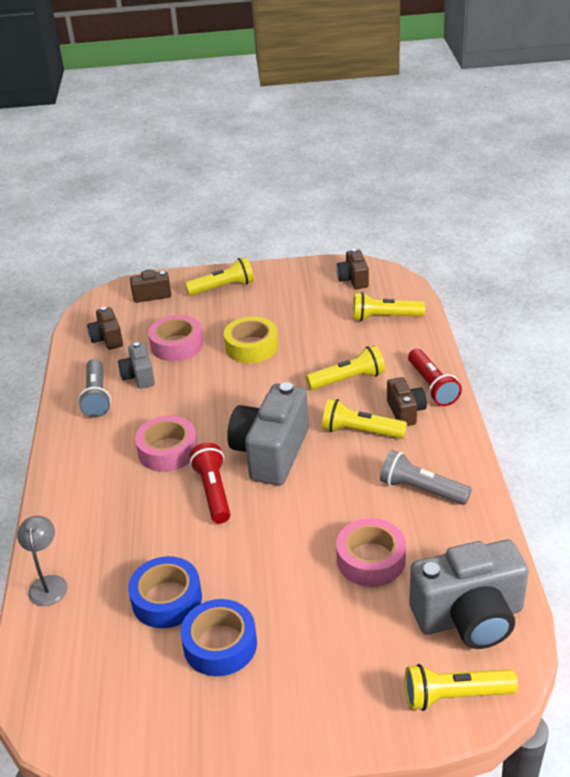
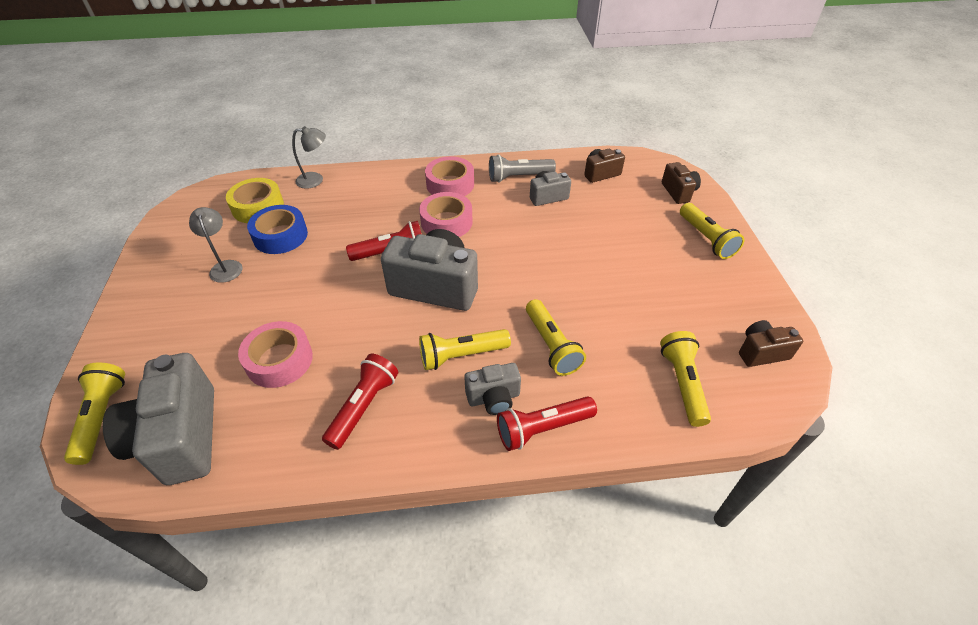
camera: 85 degrees right, 10 degrees up
(177, 345) = (598, 215): pink tape -> pink tape (450, 184)
(220, 644) = (225, 266): blue tape -> grey lamp
(251, 347) = (602, 266): yellow tape -> yellow tape (258, 207)
(360, 431) = (462, 355): yellow flashlight -> yellow flashlight turned 120 degrees counterclockwise
(405, 412) = (493, 398): brown camera -> grey camera
(421, 490) = (363, 407): grey flashlight -> red flashlight

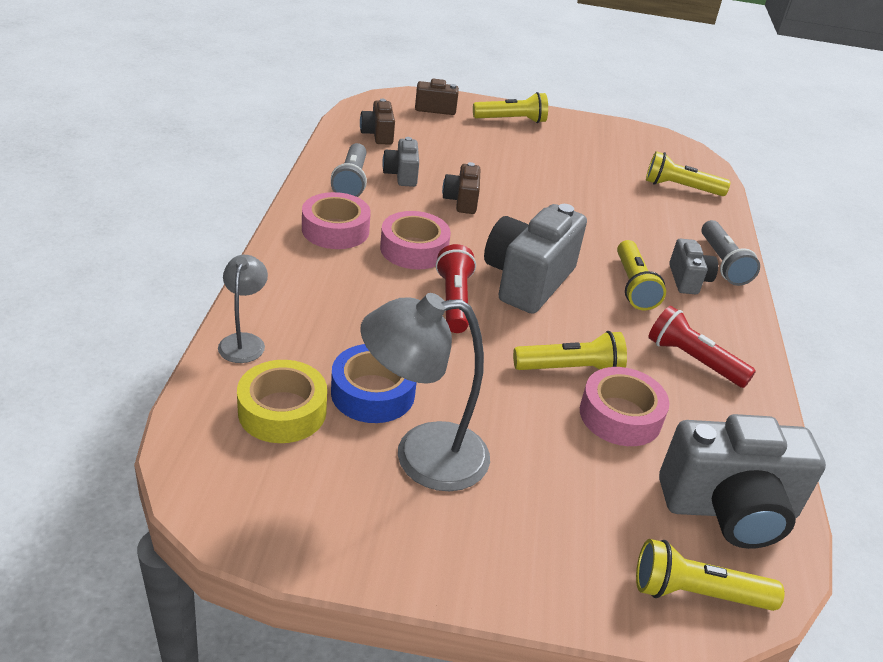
camera: 80 degrees left, 10 degrees down
(225, 266) = (422, 457): grey lamp -> grey lamp, size x1.83
(543, 428) = (722, 263): red flashlight -> grey flashlight
(551, 345) = (629, 234): yellow flashlight -> yellow flashlight (570, 369)
(761, 352) = (653, 147): brown camera -> brown camera (461, 201)

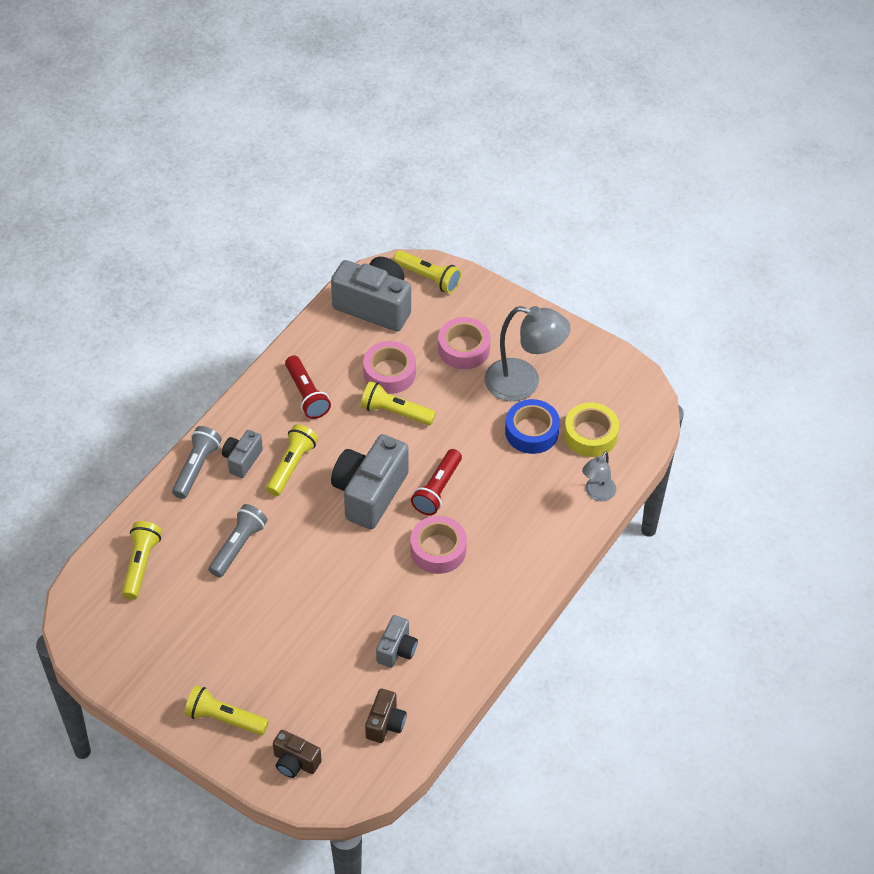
camera: 150 degrees left, 15 degrees up
(335, 230) = (490, 589): pink tape -> pink tape (464, 348)
(351, 181) = (448, 651): grey flashlight -> grey flashlight (238, 546)
(461, 201) = (363, 598): brown camera -> none
(528, 281) = (369, 493): grey camera -> grey camera turned 150 degrees clockwise
(680, 188) = (140, 565): yellow flashlight -> yellow flashlight turned 120 degrees counterclockwise

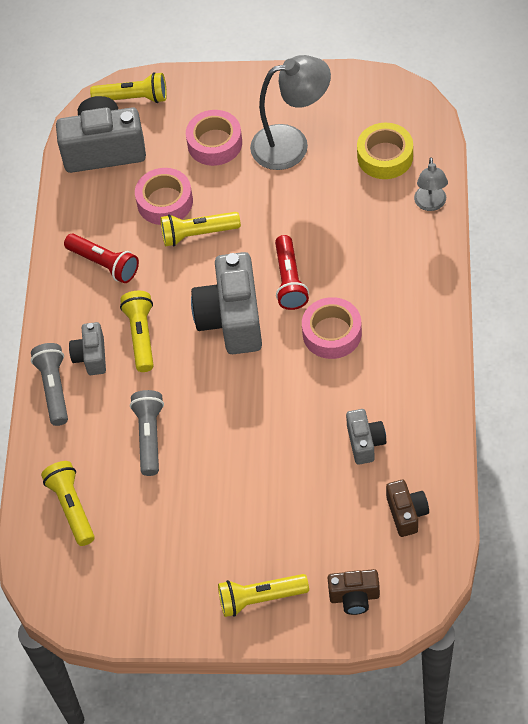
camera: 25 degrees left, 5 degrees up
(531, 432) = (332, 182): blue tape -> none

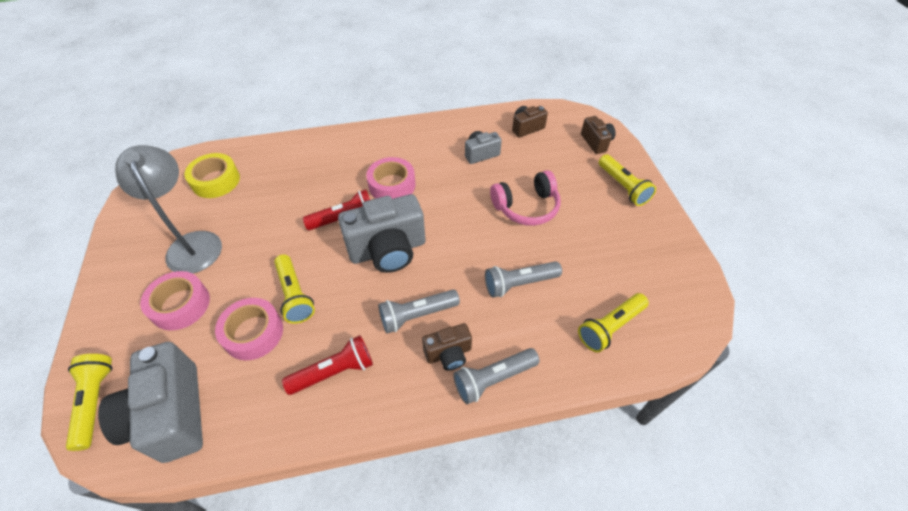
camera: 110 degrees left, 5 degrees down
(91, 356) = (448, 354): grey camera -> brown camera
(104, 264) = (334, 372): red flashlight -> red flashlight turned 45 degrees clockwise
(141, 336) = (417, 315): yellow flashlight -> grey flashlight
(256, 473) = (526, 207): none -> pink headphones
(430, 204) = (267, 149): grey lamp -> none

